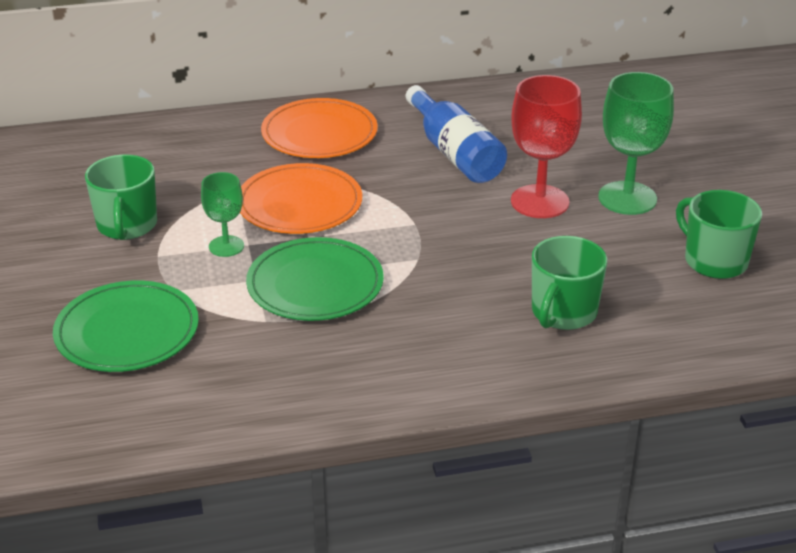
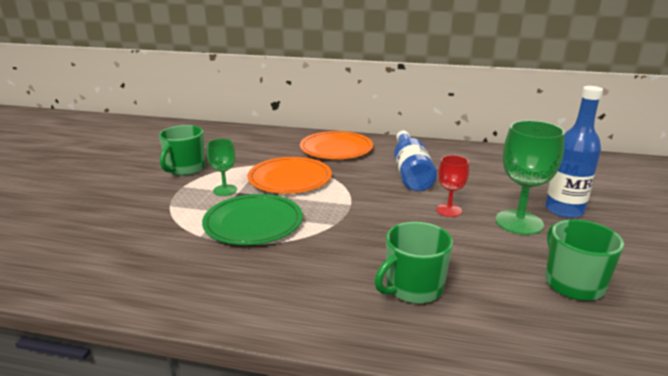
camera: 25 degrees right, 10 degrees down
(127, 331) = (117, 220): green plate -> none
(539, 202) = (449, 210): red goblet -> red goblet, size x0.58
(668, 167) = (564, 210): none -> blue bottle

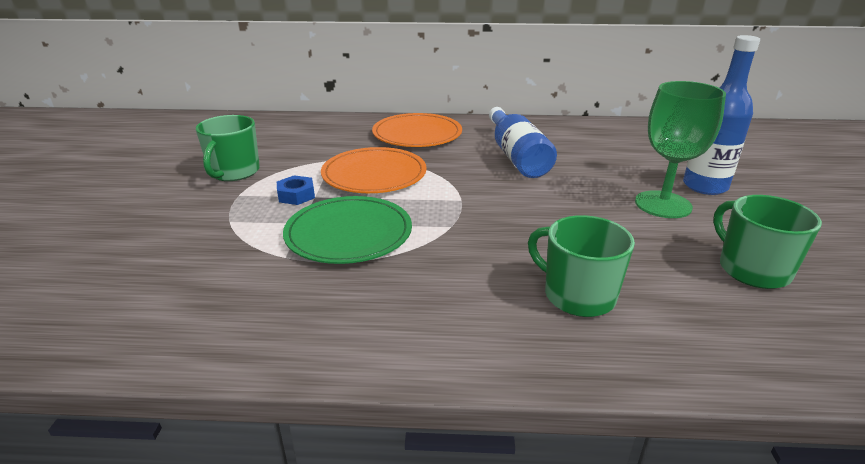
camera: 10 degrees left, 5 degrees up
(225, 190) = (296, 195): green goblet -> blue nut
(413, 288) = (577, 295): green mug -> green mug turned 90 degrees clockwise
(449, 210) = (579, 197): red goblet -> none

